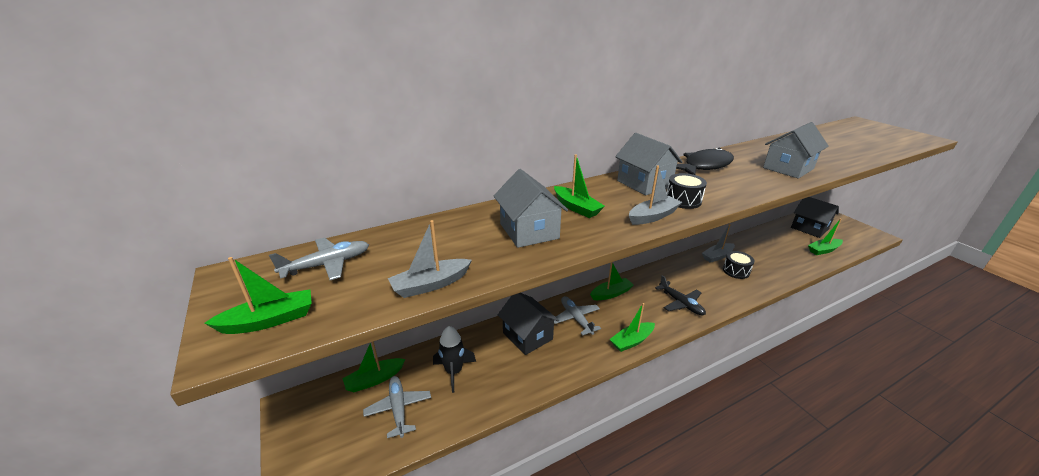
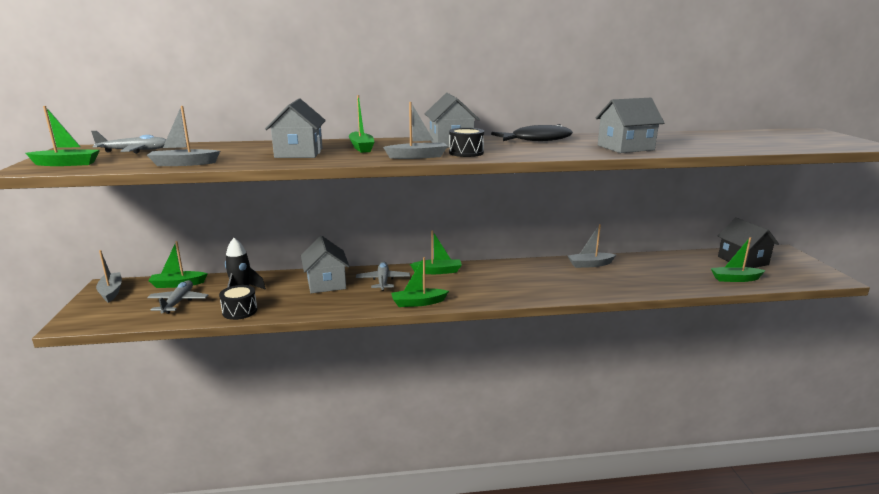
camera: 20 degrees right, 10 degrees down
(303, 414) = (111, 292): none -> grey boat
(527, 336) = (326, 283): black house -> grey house
(680, 303) = (501, 288): black plane -> none
(736, 271) = (597, 277): black drum -> black drum (240, 311)

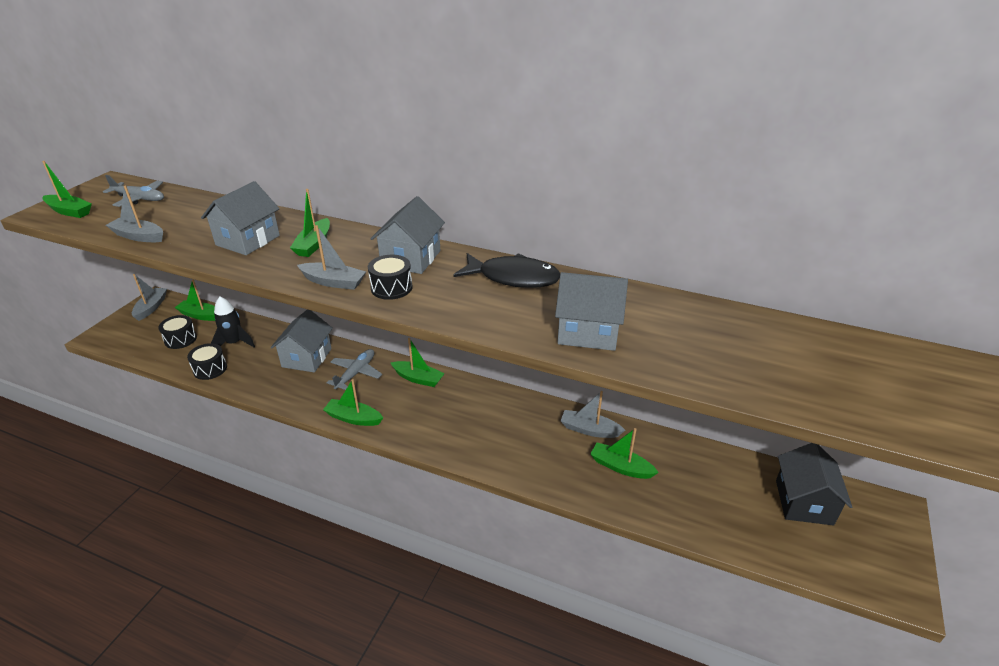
camera: 30 degrees right, 15 degrees up
(178, 302) = (180, 339): grey plane -> black drum
(735, 279) = (747, 530): green boat -> green boat (620, 467)

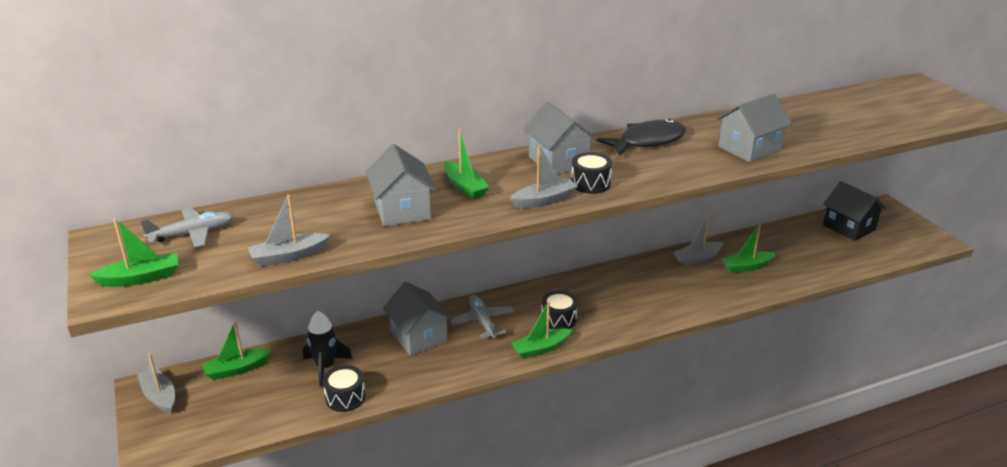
camera: 45 degrees left, 5 degrees down
(180, 339) = (260, 397): black drum -> black drum (558, 319)
(418, 378) = (536, 296): green boat -> none

